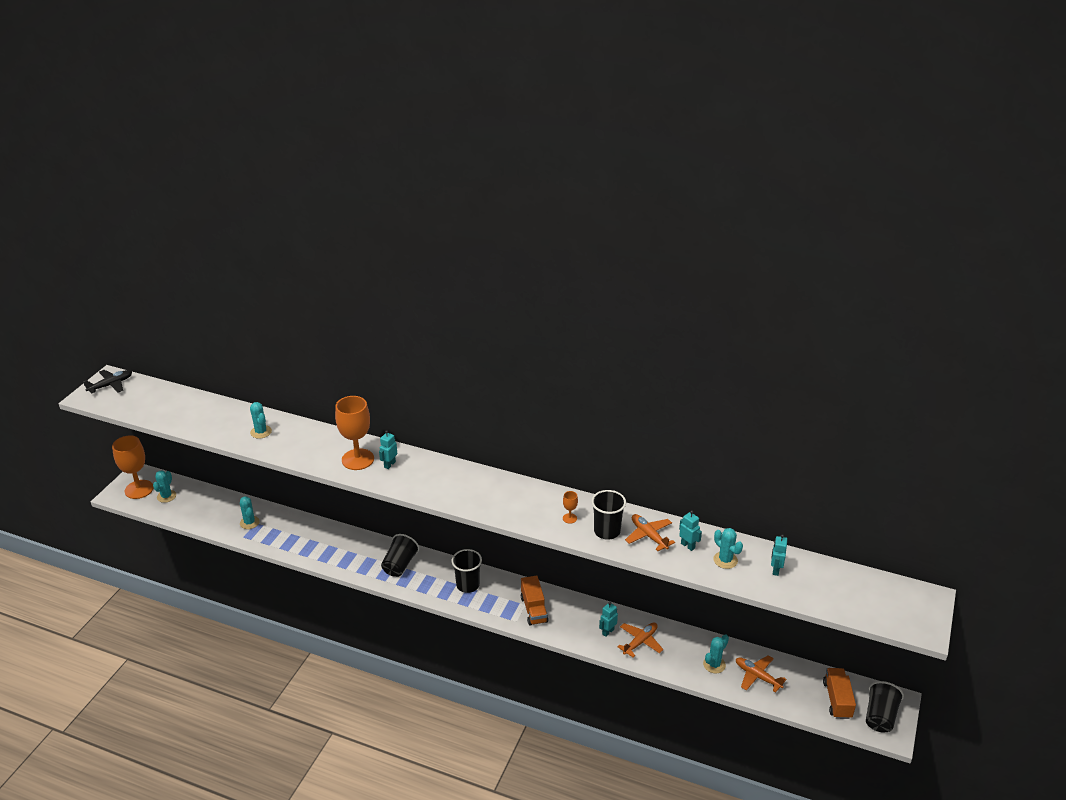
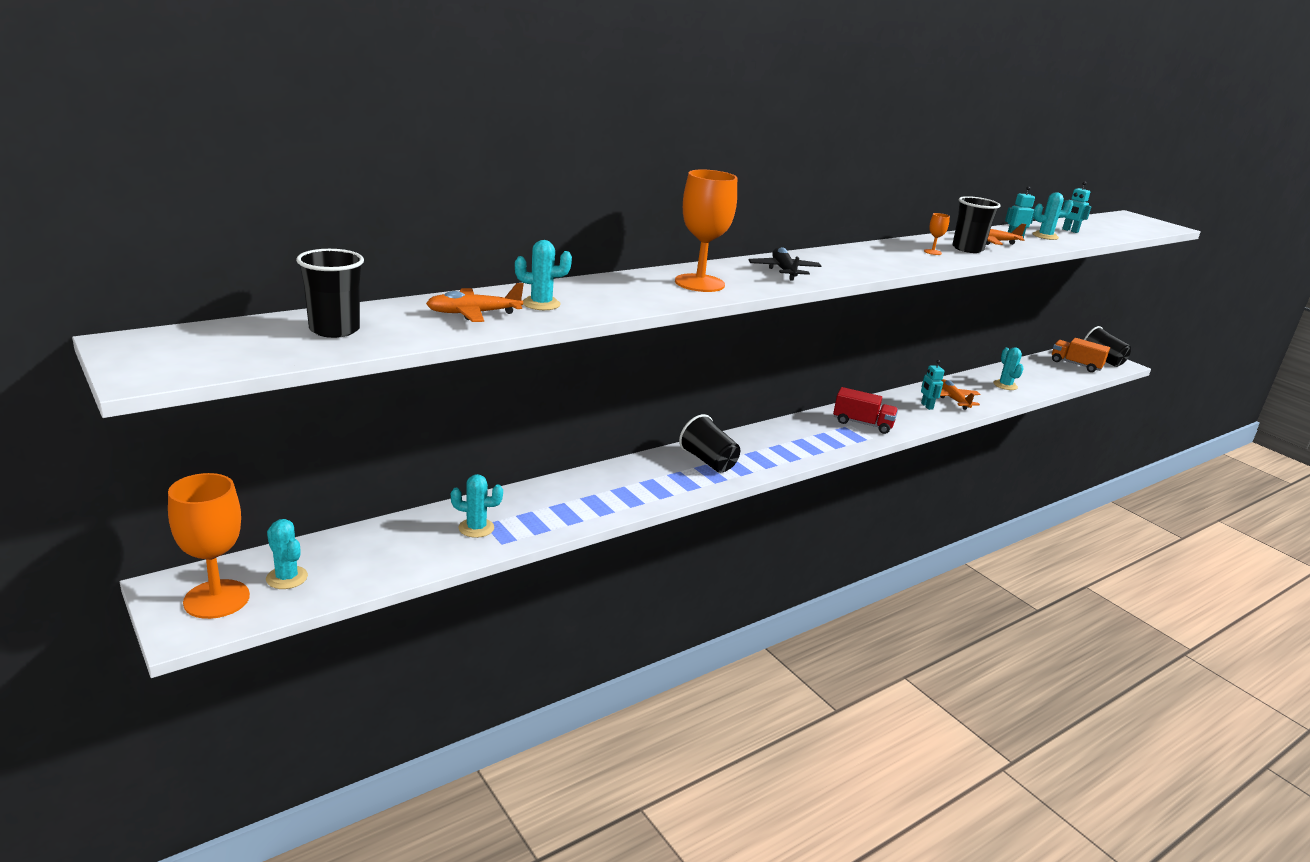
camera: 60 degrees left, 10 degrees down
(111, 385) = (159, 348): black plane -> black plane (784, 271)
(389, 464) = (734, 275): turquoise robot -> none
(468, 585) = (788, 439): black cup -> black cup (334, 330)
(534, 609) = (862, 424): orange truck -> red truck
(757, 676) = (1031, 377): orange plane -> orange plane (473, 313)

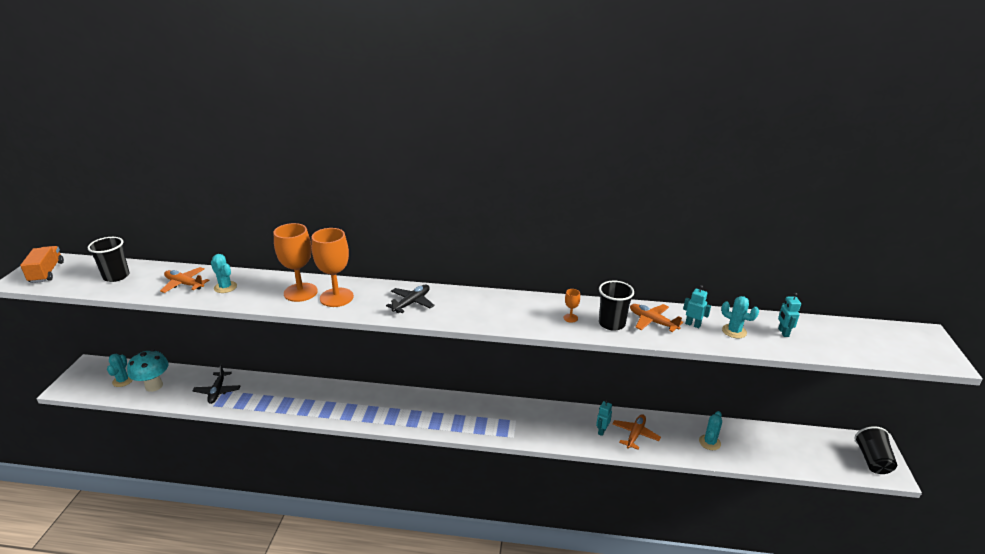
camera: 45 degrees right, 5 degrees up
(216, 599) = (91, 379): orange goblet -> orange goblet (300, 292)
(359, 561) = (154, 386): none -> turquoise mushroom
(476, 528) = (217, 391): turquoise cactus -> black plane
(708, 461) = (382, 405): black cup -> none
(862, 424) = (525, 423): red truck -> none
(1075, 364) = (829, 453): orange truck -> orange truck (47, 272)

